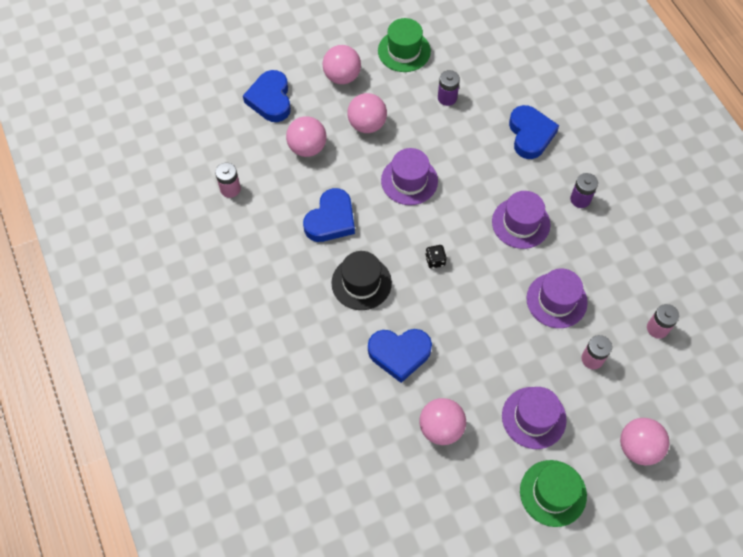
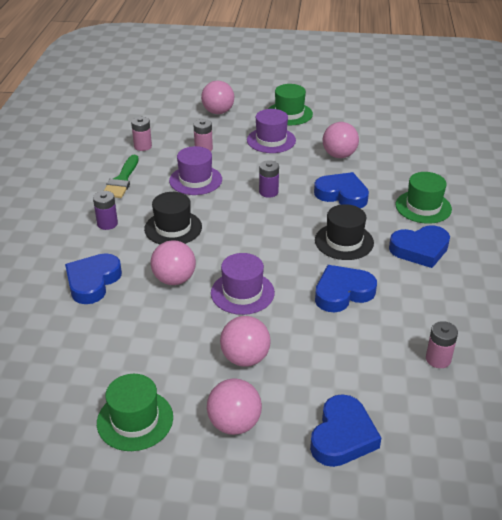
camera: 150 degrees left, 25 degrees down
(288, 307) = (420, 250): none -> blue heart
(307, 148) = (328, 363): pink ball -> pink ball (174, 279)
(309, 376) = (423, 207): none -> green hat
(435, 260) = (268, 232): black dice -> none
(447, 98) = (136, 347): purple battery -> purple battery (268, 192)
(521, 223) = (173, 228): purple hat -> black hat
(624, 262) = (122, 180): none -> green brush

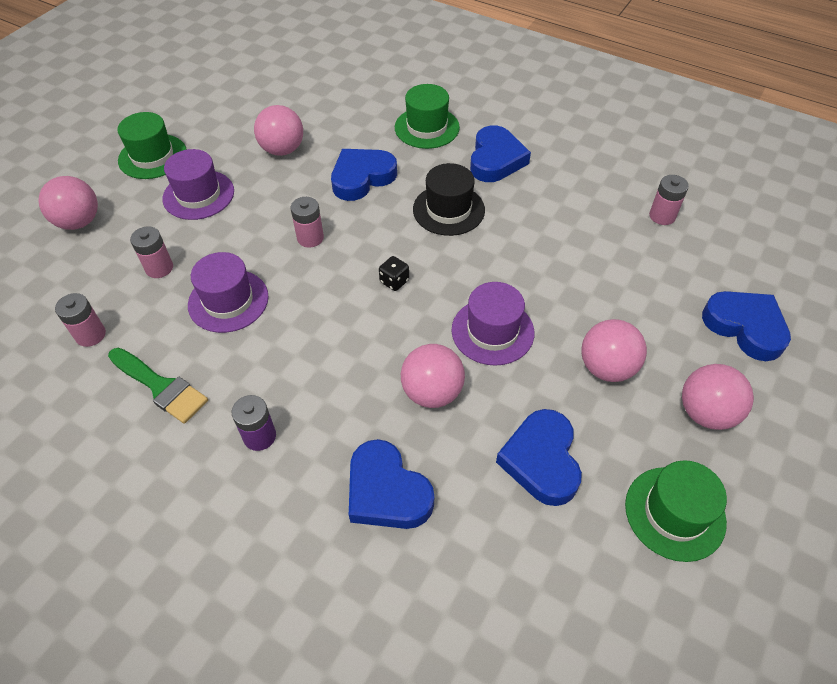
camera: 65 degrees left, 15 degrees up
(173, 228) = (321, 360): black hat -> none
(256, 237) = (394, 281): none -> black dice
(268, 192) = (310, 238): purple battery -> pink battery
(342, 292) = (534, 244): blue heart -> blue heart (541, 460)

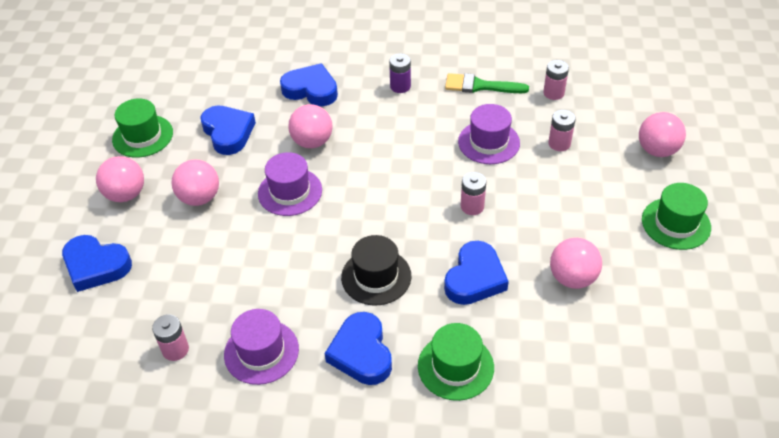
camera: 155 degrees right, 5 degrees down
(198, 195) = (595, 206): purple hat -> purple hat (261, 352)
(394, 281) = (382, 199): black dice -> none

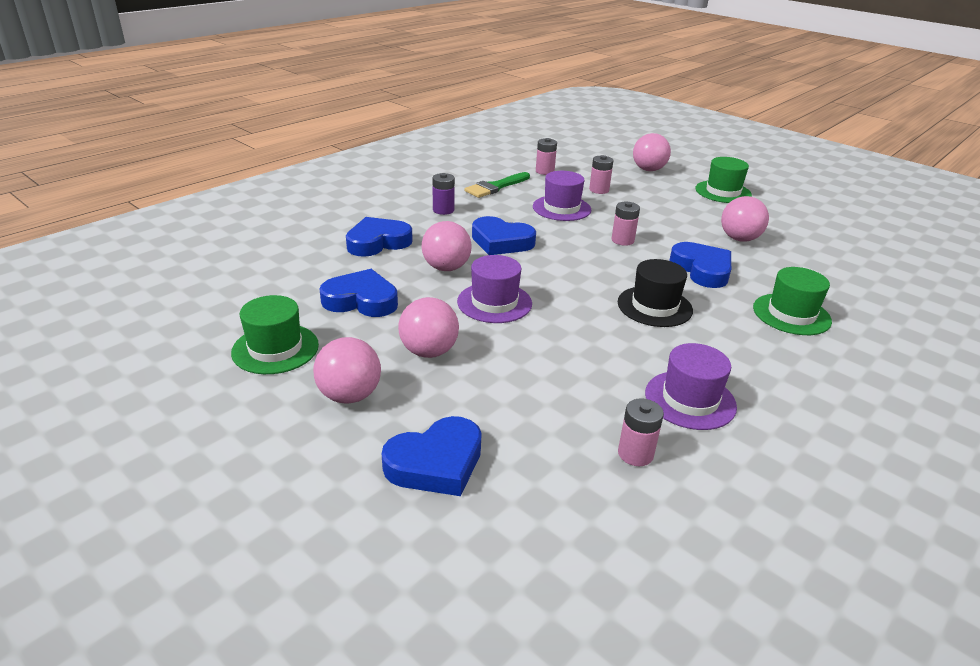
camera: 55 degrees left, 15 degrees down
(361, 353) = (739, 348): blue heart -> blue heart (501, 242)

